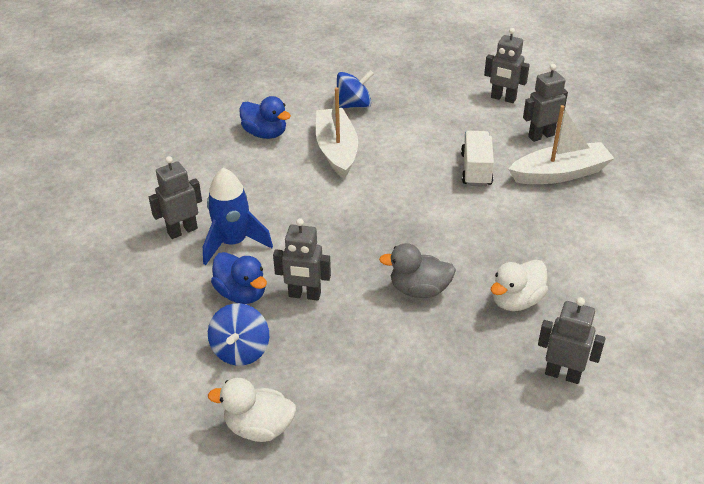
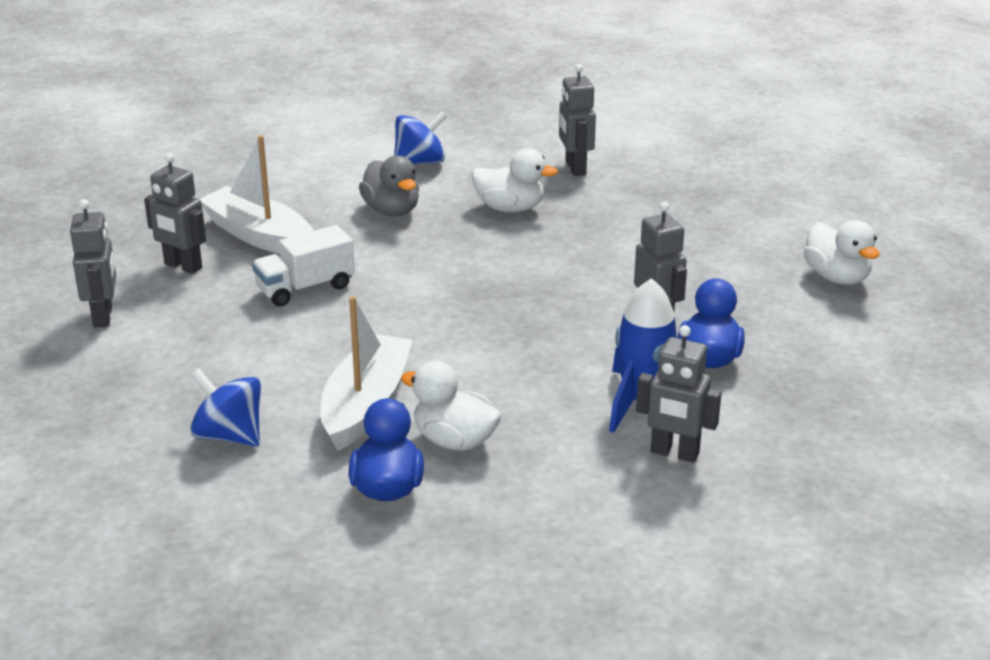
camera: 125 degrees left, 10 degrees down
(241, 350) = (777, 324): blue spinning top -> blue spinning top (420, 162)
(276, 165) = (454, 441): none -> white duck
(336, 150) = (366, 404): white boat -> white boat turned 150 degrees clockwise
(419, 290) = (560, 259): grey duck -> grey duck (392, 210)

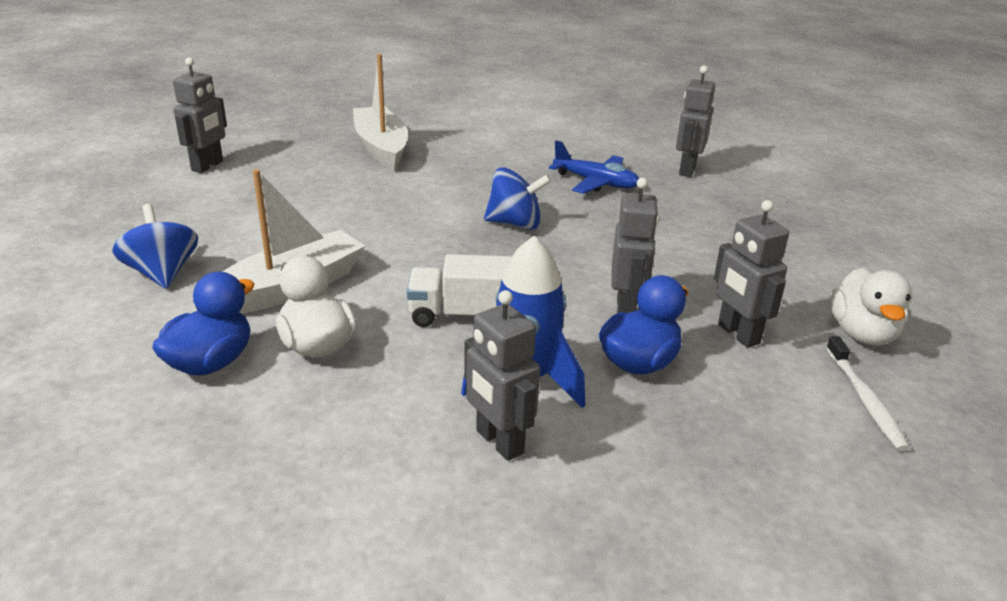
camera: 30 degrees right, 0 degrees up
(182, 266) = (303, 151): grey robot -> grey robot (738, 334)
(305, 288) = (364, 190): white truck -> white truck (463, 315)
(392, 210) = (499, 158): grey duck -> none
(420, 162) = (562, 134): blue spinning top -> blue spinning top (515, 224)
(510, 208) = (596, 183): white duck -> blue plane
(876, 327) = (864, 399): none -> white toothbrush

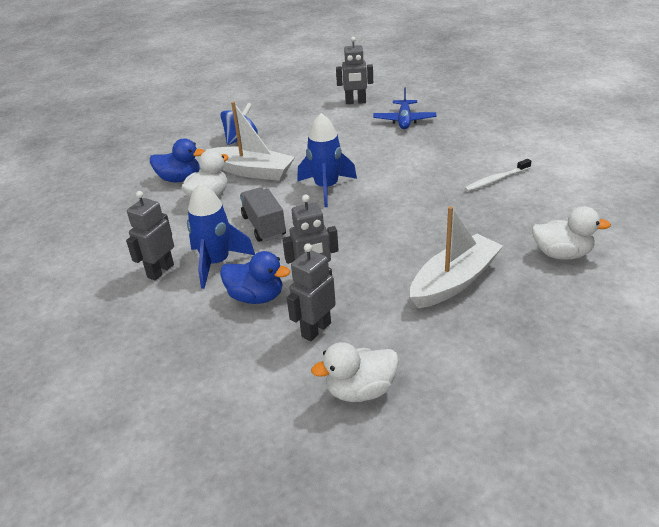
camera: 70 degrees right, 5 degrees up
(381, 148) = (439, 133): white boat -> white boat (454, 281)
(417, 245) = (326, 188): none -> blue rocket
(463, 315) = (264, 226): white truck -> grey truck
(515, 224) = (385, 209): blue spinning top -> none
(596, 183) = (484, 220): blue plane -> blue plane (404, 120)
(686, 170) = (562, 254): grey robot -> white duck
(864, 399) = (272, 400): white toothbrush -> white toothbrush (496, 180)

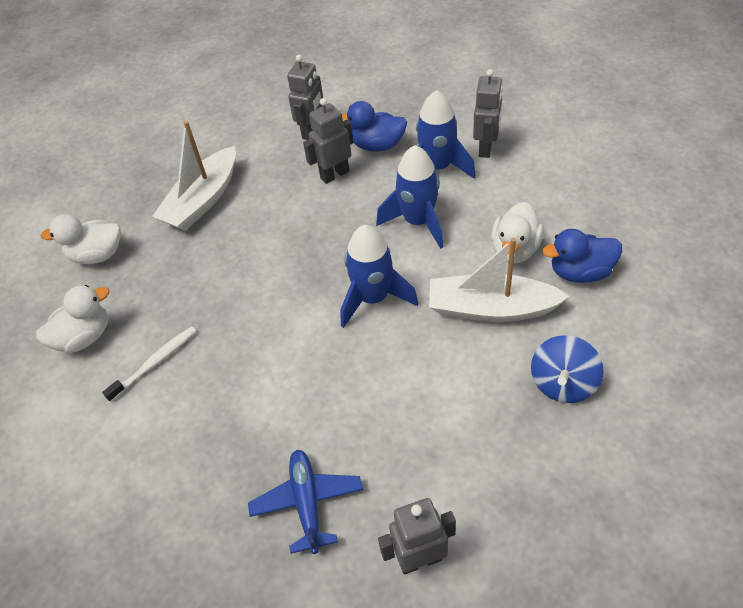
camera: 165 degrees right, 15 degrees up
(264, 226) = (418, 222): grey truck -> blue rocket
(360, 390) = (264, 100): white duck -> white duck (84, 337)

